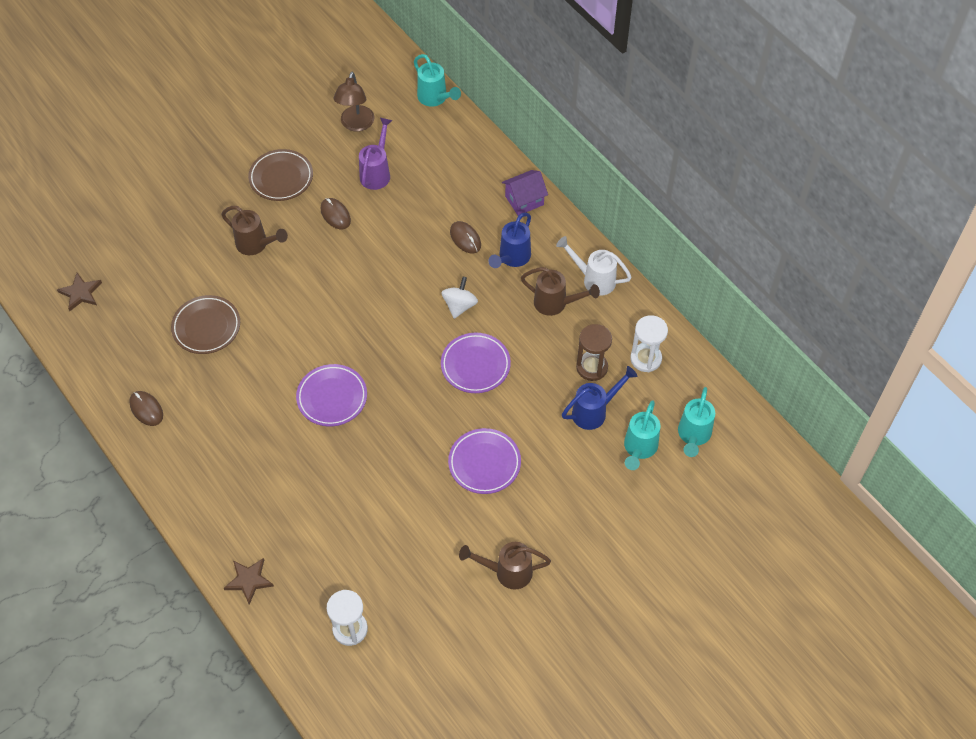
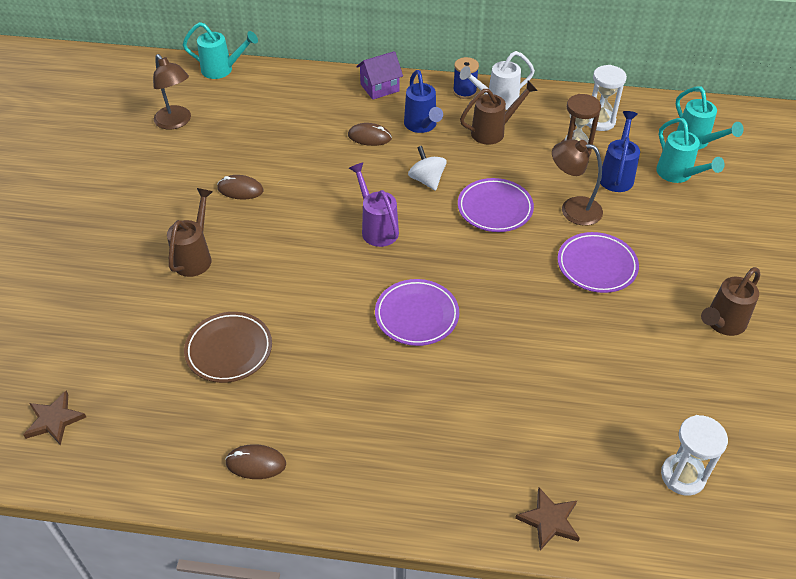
camera: 45 degrees left, 10 degrees down
(256, 245) = (195, 256): brown watering can -> brown watering can turned 60 degrees counterclockwise
(281, 178) = (155, 196): brown plate -> none
(377, 172) = (237, 141): purple watering can -> purple watering can (376, 228)
(524, 200) = (379, 88): purple house -> purple house turned 45 degrees clockwise
(526, 410) = (572, 209): none -> brown lamp
(580, 252) = (464, 92): none -> blue spool

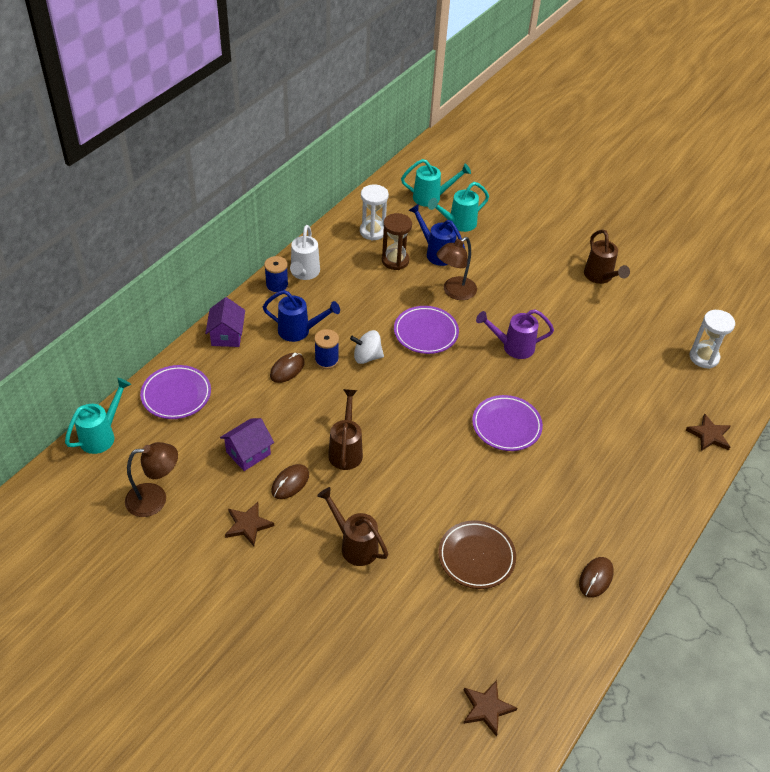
camera: 65 degrees left, 0 degrees up
(180, 183) = (248, 525): none -> brown star
(257, 152) = (248, 453): none -> purple house
(376, 228) = (400, 410): purple watering can -> purple watering can (512, 347)
(400, 156) = (326, 360): none -> blue spool
(493, 131) = (339, 293): brown watering can -> brown watering can (346, 450)
(596, 266) = (516, 308): purple plate -> purple plate (176, 395)
(678, 175) = (458, 224): turquoise watering can -> turquoise watering can turned 150 degrees clockwise

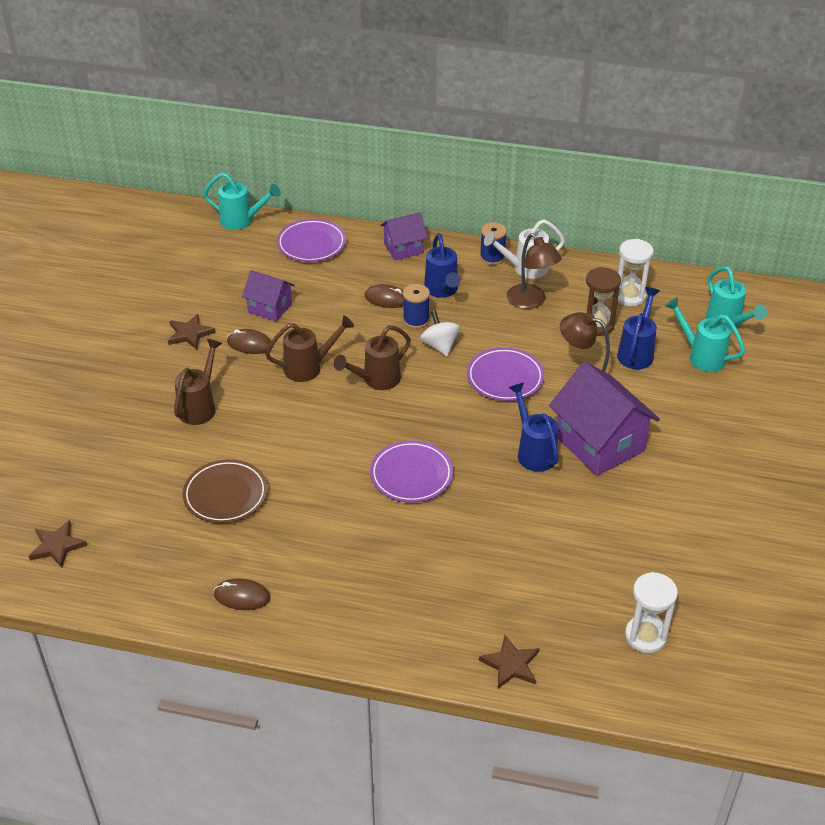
camera: 70 degrees right, 5 degrees down
(155, 499) = (191, 273): brown lamp -> brown lamp (531, 302)
(512, 347) = (533, 451): purple watering can -> blue watering can
(520, 309) = (599, 443): none -> purple house
(600, 277) = (714, 503): brown watering can -> brown watering can (376, 380)

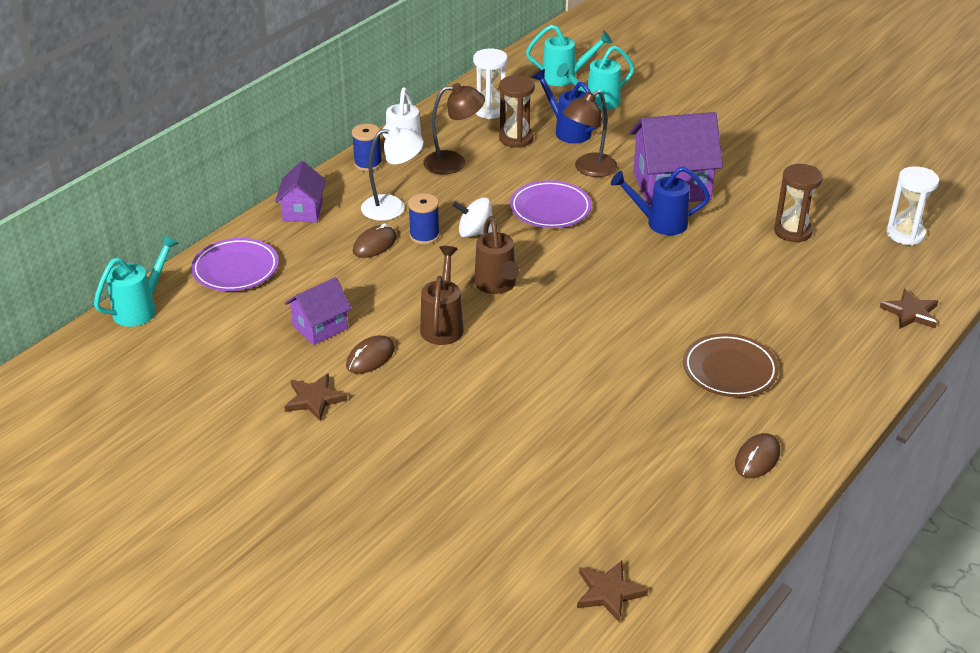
camera: 65 degrees left, 5 degrees down
(200, 406) = (447, 420): brown watering can -> none
(225, 495) = (603, 435): brown plate -> brown plate (729, 370)
(411, 475) = (648, 302): purple plate -> none
(442, 291) = (393, 207): blue watering can -> white lamp
(587, 547) = (793, 231): none -> brown hourglass

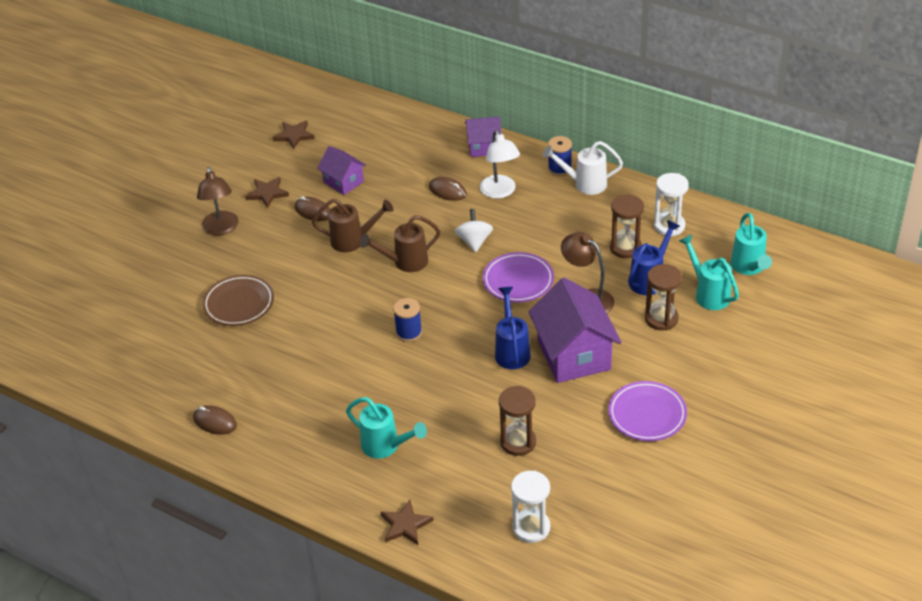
camera: 85 degrees right, 5 degrees up
(141, 308) = (354, 99): turquoise watering can -> turquoise watering can (386, 446)
(235, 269) = (404, 130): purple plate -> purple plate (647, 414)
(424, 236) = (464, 215): blue spool -> blue spool (409, 332)
(454, 162) = (575, 216): brown lamp -> brown lamp (221, 229)
(608, 592) = (90, 351): brown star -> brown star (294, 135)
(627, 131) = (661, 319): none -> brown hourglass
(729, 370) = (315, 403): brown plate -> brown plate (239, 304)

